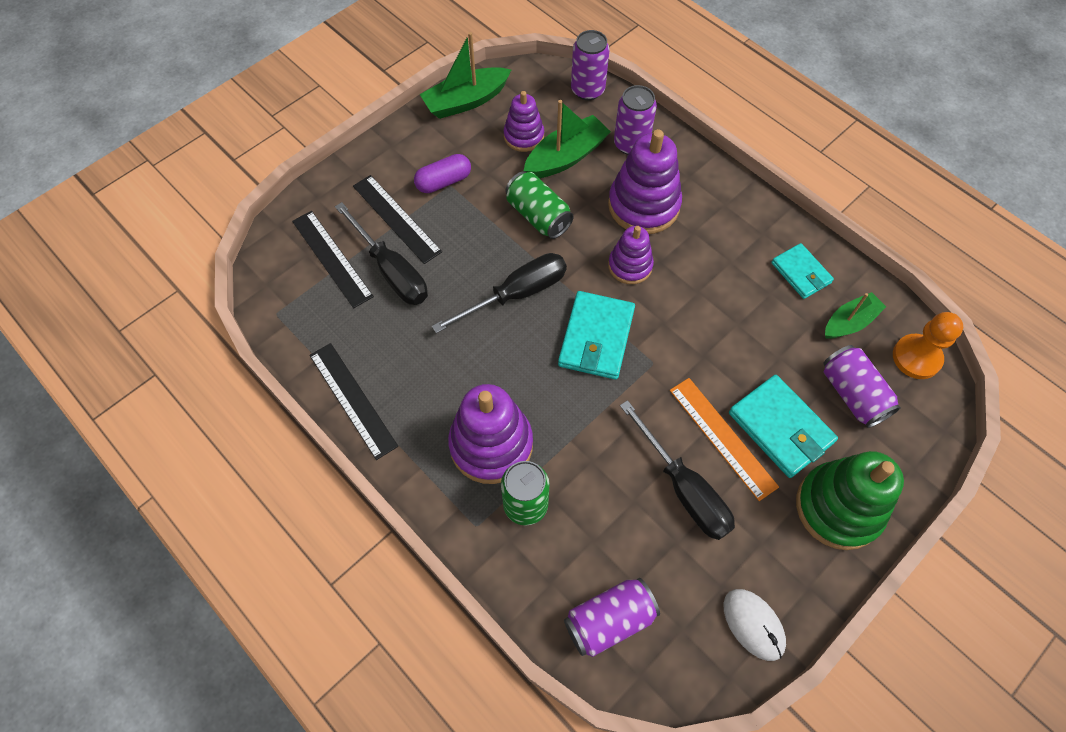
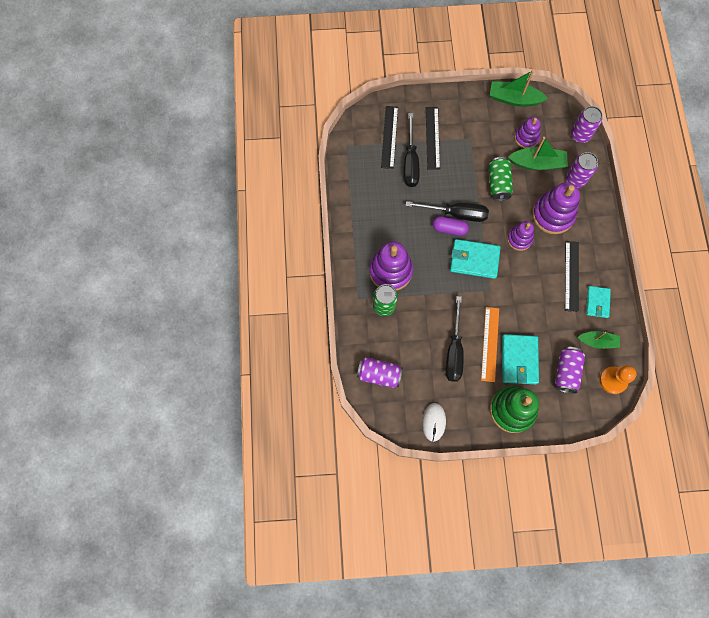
camera: 40 degrees right, 10 degrees up
(353, 399) = (350, 208): black ruler -> black ruler (571, 276)
(443, 182) = (468, 134): purple capsule -> purple capsule (449, 229)
(596, 337) = (474, 260): turquoise wallet -> turquoise wallet turned 45 degrees clockwise

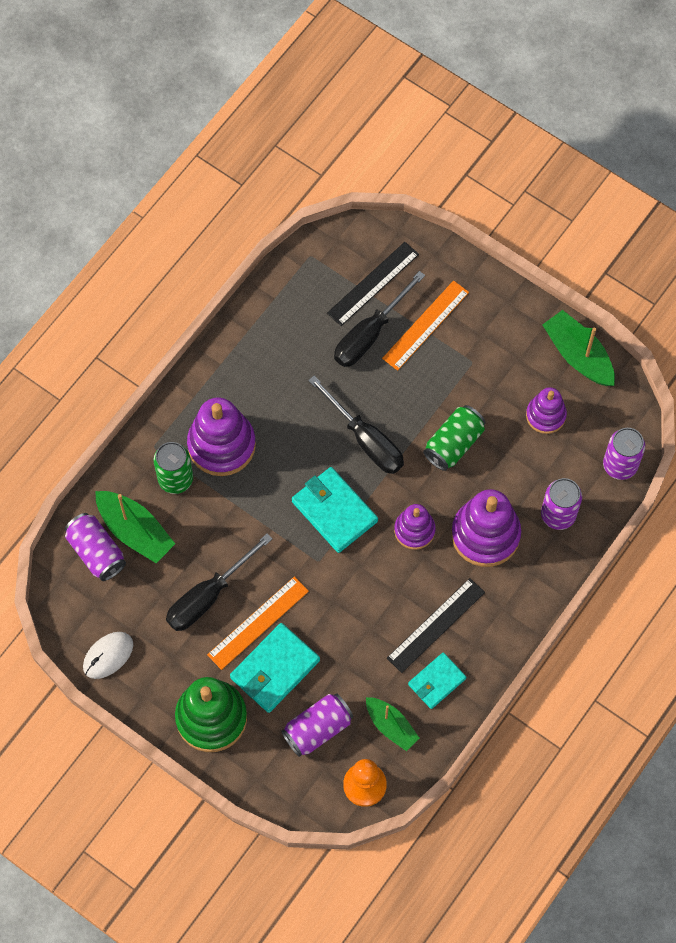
camera: 40 degrees right, 5 degrees down
(432, 138) = (425, 325): black ruler -> orange ruler
(449, 229) = (340, 451): purple capsule -> none
(537, 163) = (528, 457): green boat -> green boat (135, 531)

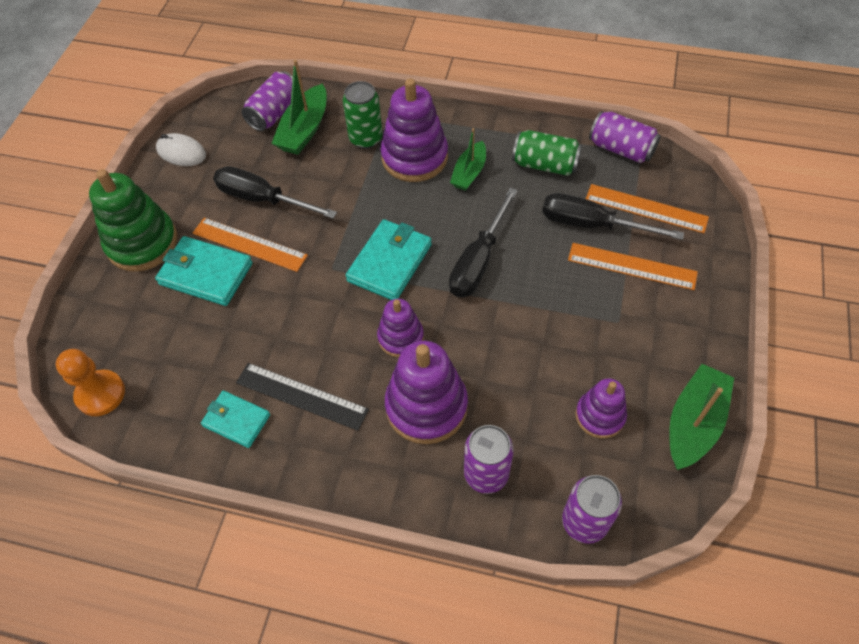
camera: 70 degrees right, 10 degrees down
(317, 729) = (153, 330): purple can -> purple can (621, 149)
(373, 283) = (646, 208): black ruler -> orange ruler
(391, 726) = (173, 395): green boat -> green boat (469, 173)
(453, 444) = (516, 338): green can -> green can (545, 165)

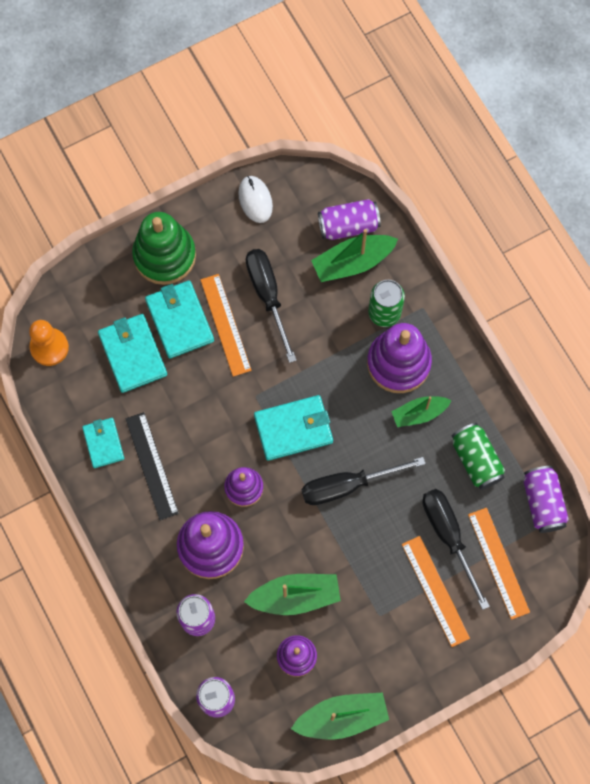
camera: 45 degrees right, 15 degrees up
(189, 331) = (133, 354): none -> turquoise wallet
(541, 373) = (295, 596): none -> green boat

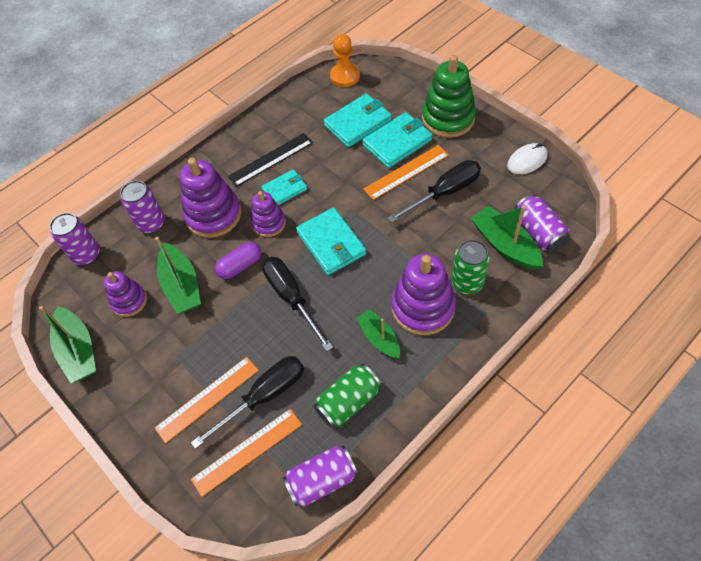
camera: 80 degrees right, 15 degrees down
(103, 443) = (280, 127): turquoise wallet -> turquoise wallet (284, 189)
(290, 529) = (240, 266): none -> purple capsule

